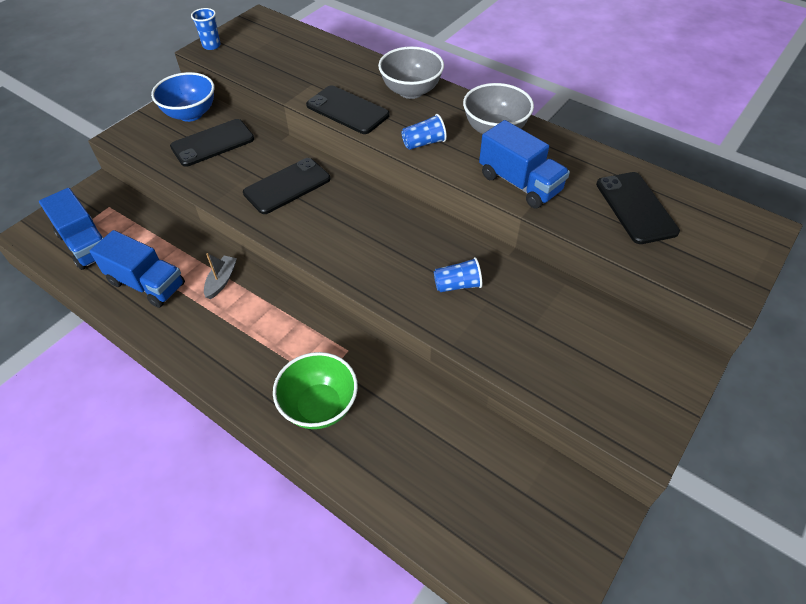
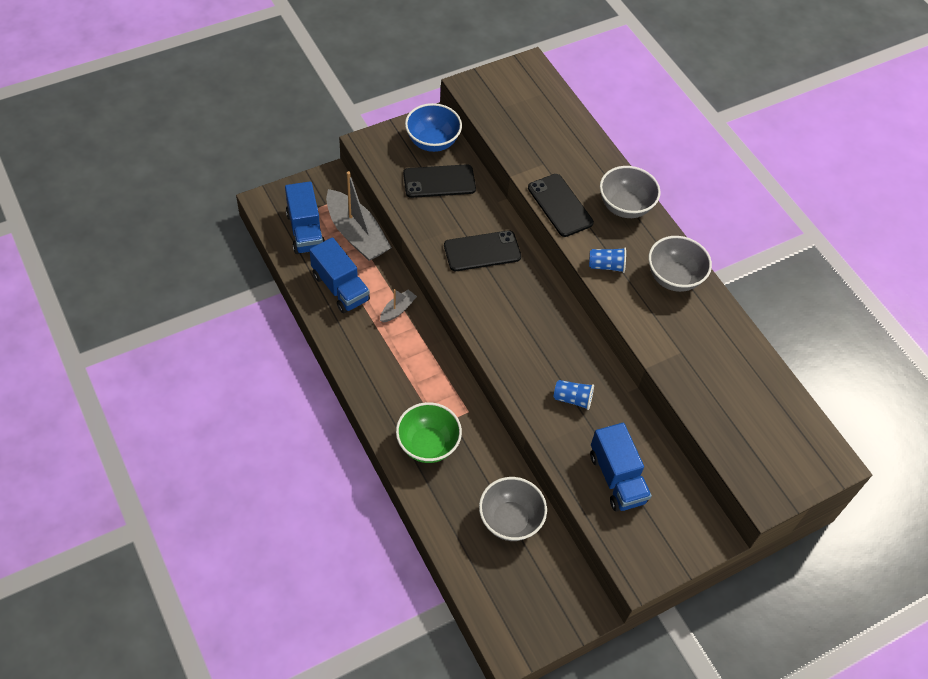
camera: 20 degrees right, 5 degrees up
(145, 227) = (356, 234): none -> grey boat
(211, 45) = (475, 84): blue cup -> none
(456, 448) = (510, 520): none -> grey bowl
(519, 183) = (662, 338): blue truck -> blue truck (617, 478)
(635, 207) = (743, 400): black phone -> none

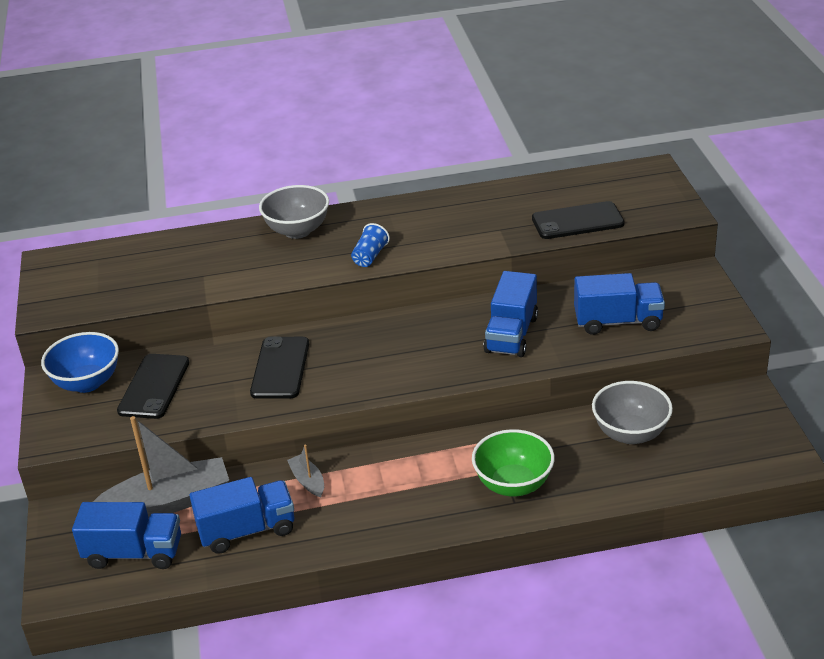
camera: 65 degrees left, 20 degrees down
(560, 205) = (270, 273): black phone -> black phone (577, 221)
(572, 399) = (511, 334): blue cup -> blue truck
(673, 278) = (406, 217): grey bowl -> none

